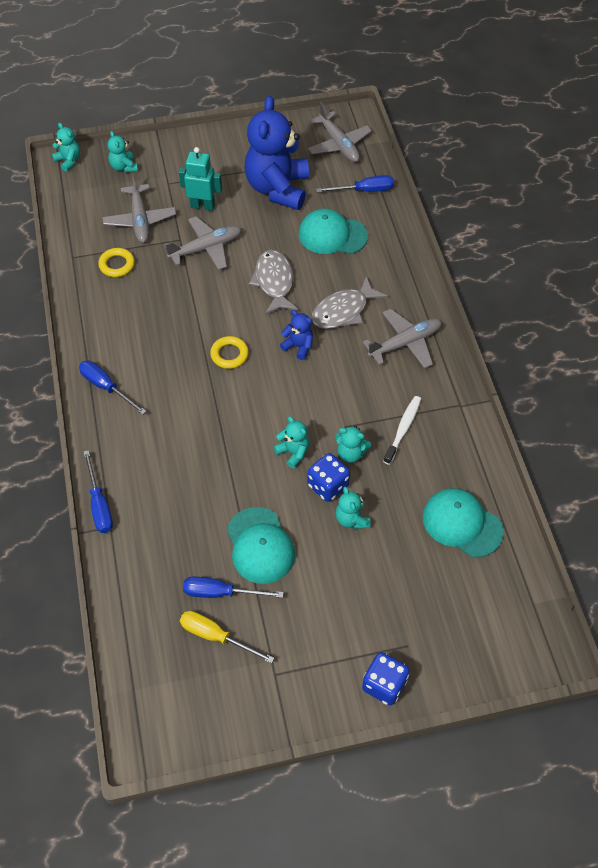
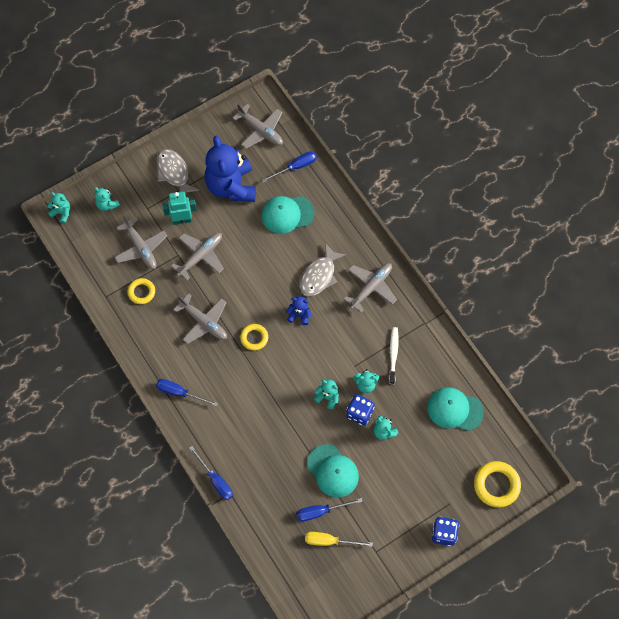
camera: 20 degrees left, 10 degrees up
(175, 318) = (204, 322): none -> grey plane
(274, 282) = (261, 268): grey fish -> grey fish (174, 173)
(487, 644) = (496, 485): none -> yellow ring

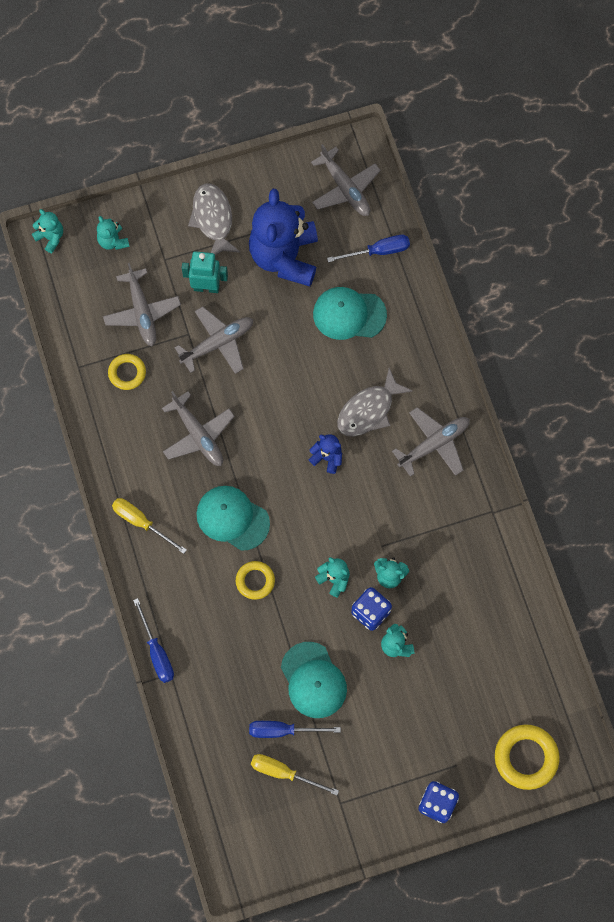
camera: 15 degrees right, 5 degrees up
(180, 393) = (141, 522): blue screwdriver -> yellow screwdriver
(254, 338) = (259, 473): yellow ring -> yellow ring (255, 581)
(393, 354) = (438, 544): white toothbrush -> none
(454, 410) = (499, 641): turquoise cap -> turquoise cap (232, 518)

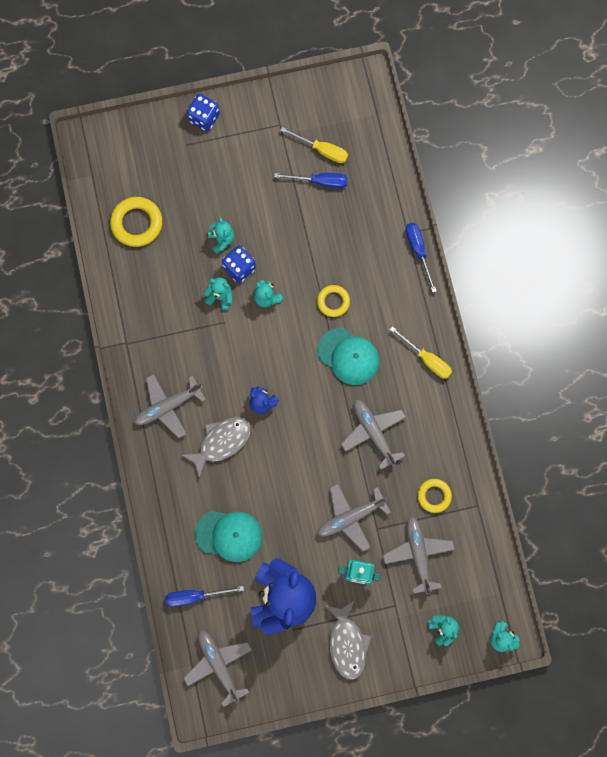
camera: 175 degrees left, 5 degrees up
(313, 680) = (292, 218): turquoise cap -> none
(526, 757) = (129, 145): yellow ring -> yellow ring (137, 223)

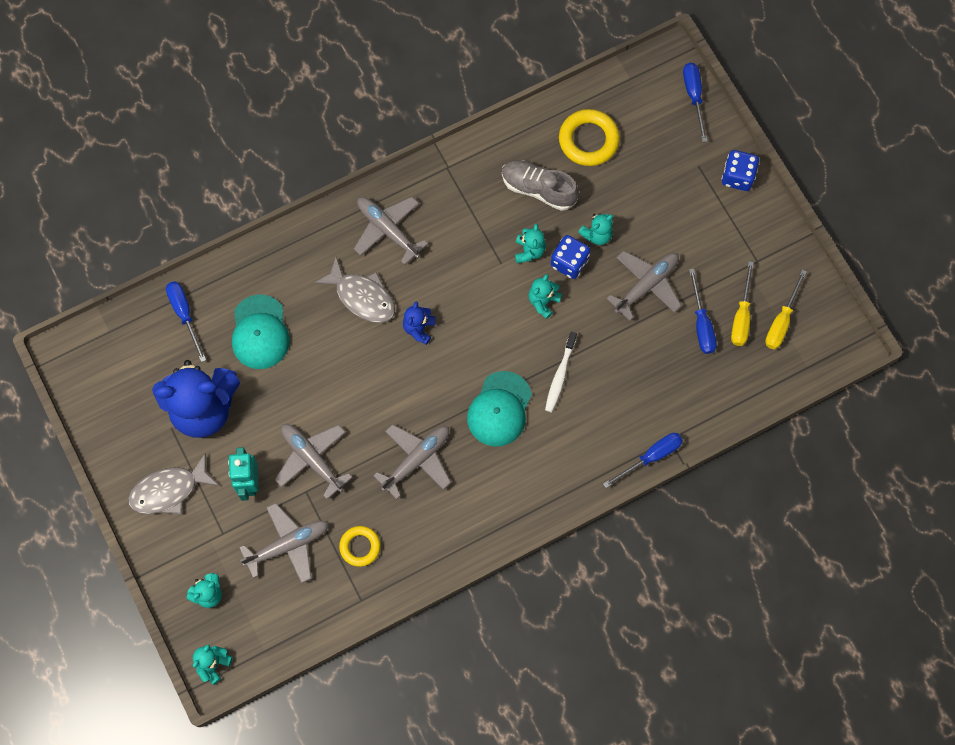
camera: 75 degrees right, 5 degrees down
(124, 130) = (694, 97): none -> blue screwdriver
(168, 275) = (538, 189): none -> grey shoe
(219, 665) = (115, 359): grey plane -> grey plane (646, 285)
(333, 302) = (560, 375): yellow ring -> white toothbrush
(426, 359) = (521, 499): yellow screwdriver -> yellow screwdriver (781, 321)

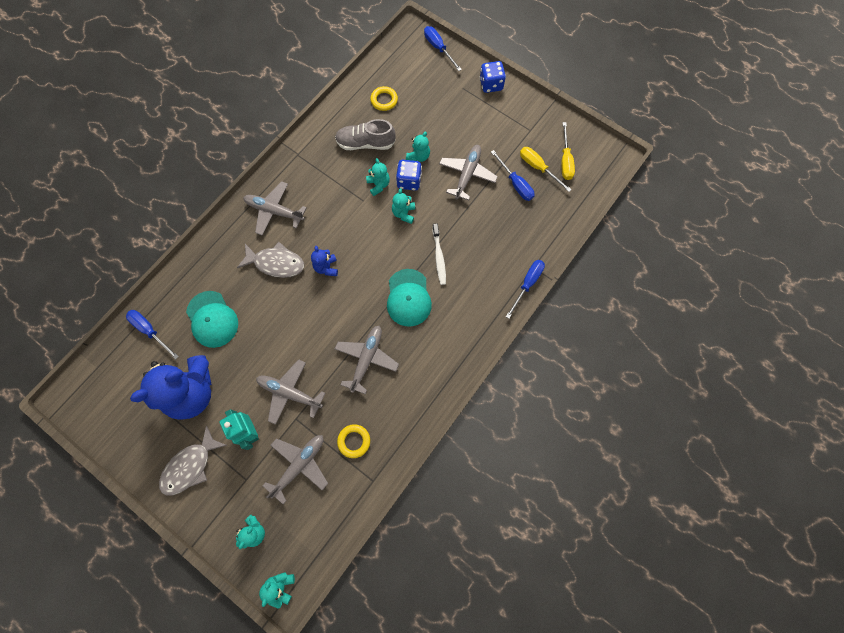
camera: 25 degrees left, 0 degrees up
(588, 140) = (384, 100): yellow ring -> yellow ring, size x0.63
(741, 316) = (538, 168): yellow screwdriver -> yellow screwdriver turned 150 degrees clockwise

